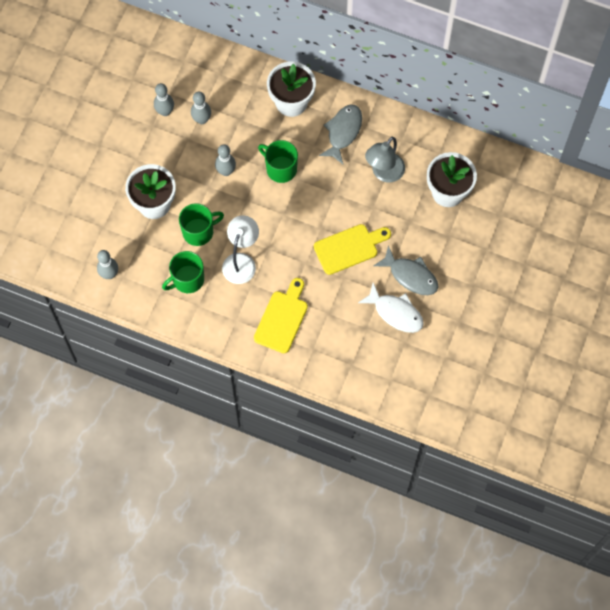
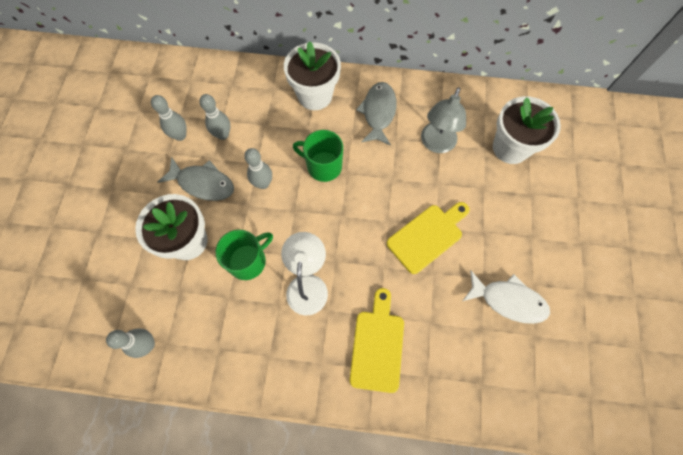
camera: 15 degrees left, 0 degrees up
(187, 280) = (247, 326): green mug -> none
(411, 276) = (508, 250): grey fish -> grey fish (203, 183)

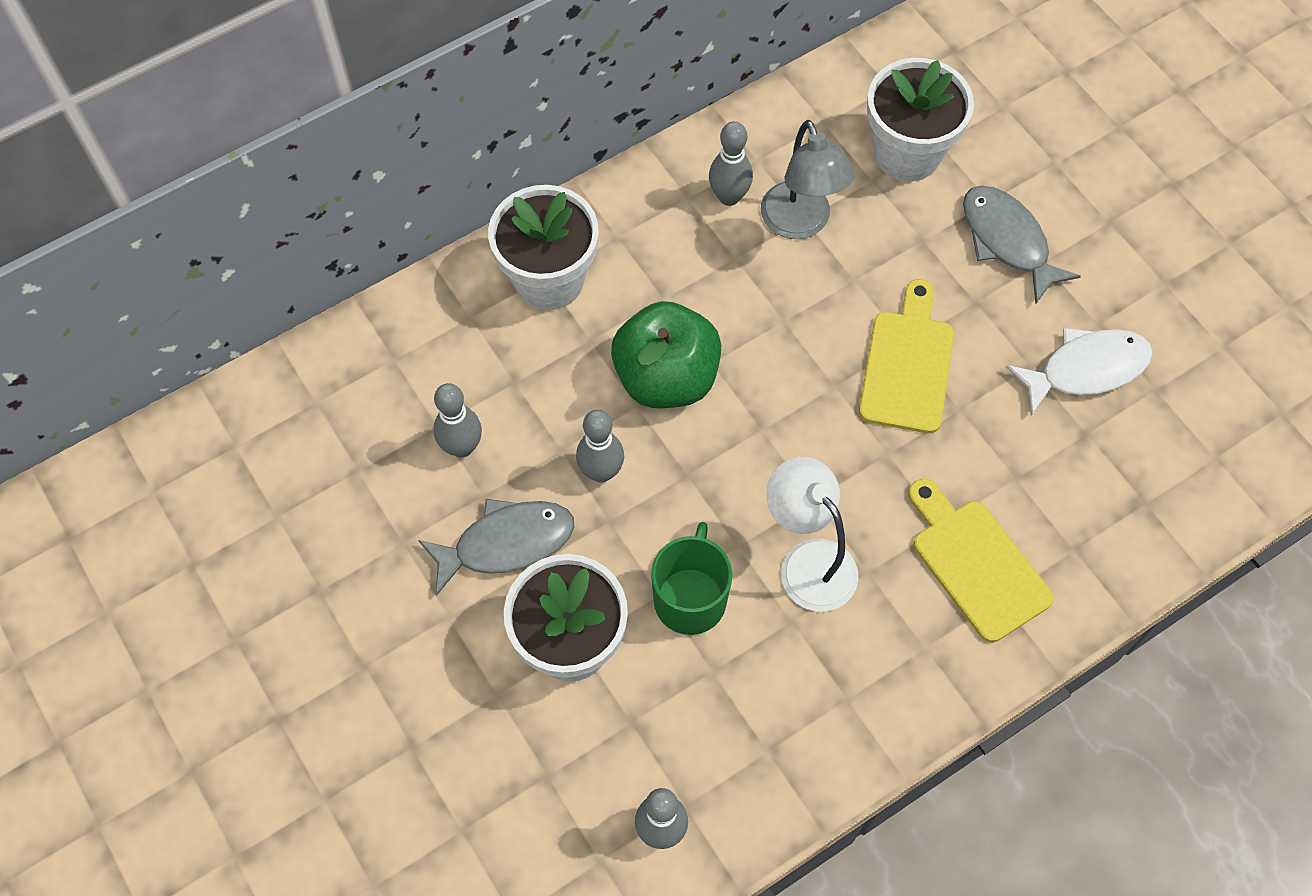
camera: 40 degrees left, 5 degrees down
(180, 136) = (392, 500): grey bowling pin -> grey bowling pin (729, 197)
(323, 166) = (666, 378): green mug -> green apple
(378, 112) = (672, 236): grey fish -> grey fish (1007, 241)

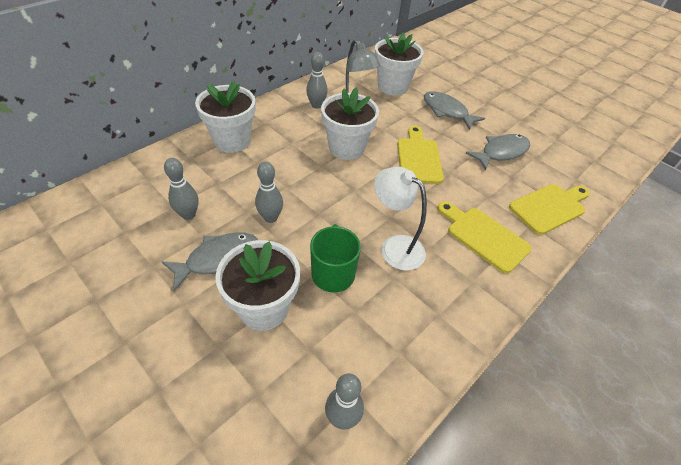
camera: 15 degrees left, 15 degrees down
(666, 378) = (299, 174): green apple -> none
(768, 322) = (346, 148): none -> white flower pot
(1086, 369) = (501, 152): white fish -> grey fish
(1130, 517) = (550, 207): none -> yellow cutting board

